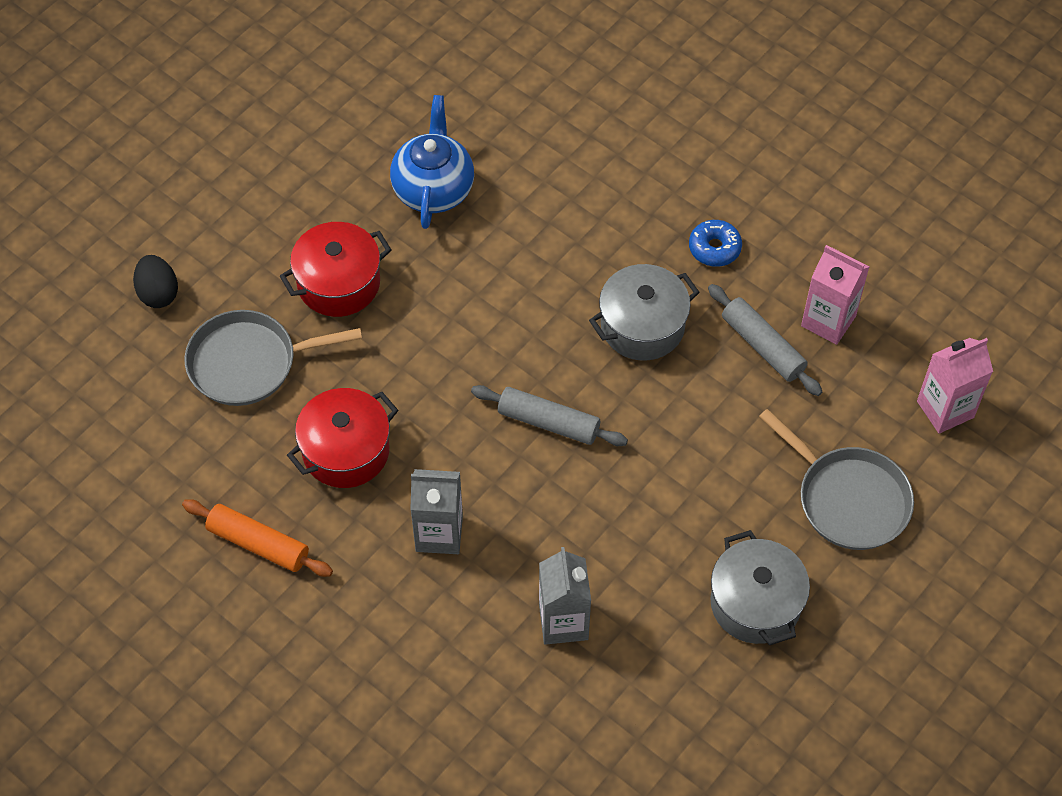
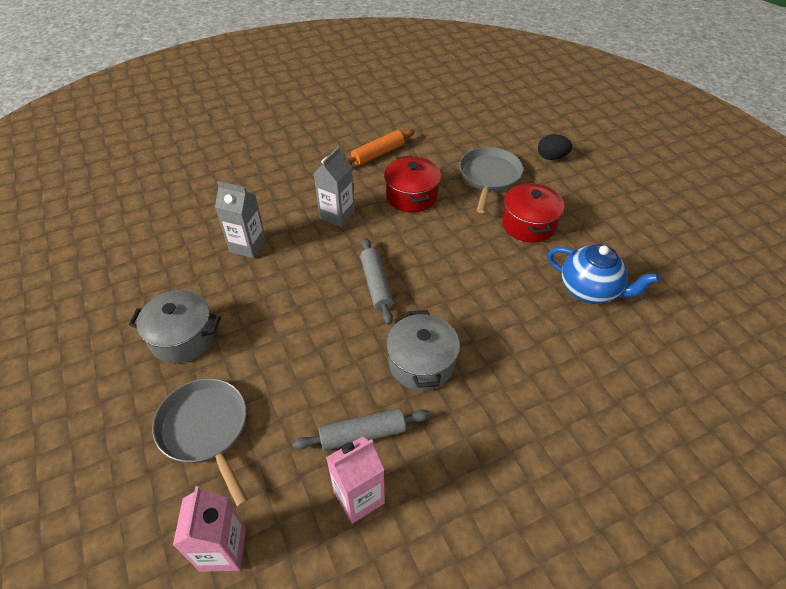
camera: 115 degrees right, 10 degrees down
(548, 422) = (376, 285): grey rolling pin -> grey rolling pin turned 60 degrees counterclockwise
(714, 248) = (470, 443): blue donut -> none
(849, 499) = (205, 429): grey pan -> grey pan turned 75 degrees clockwise

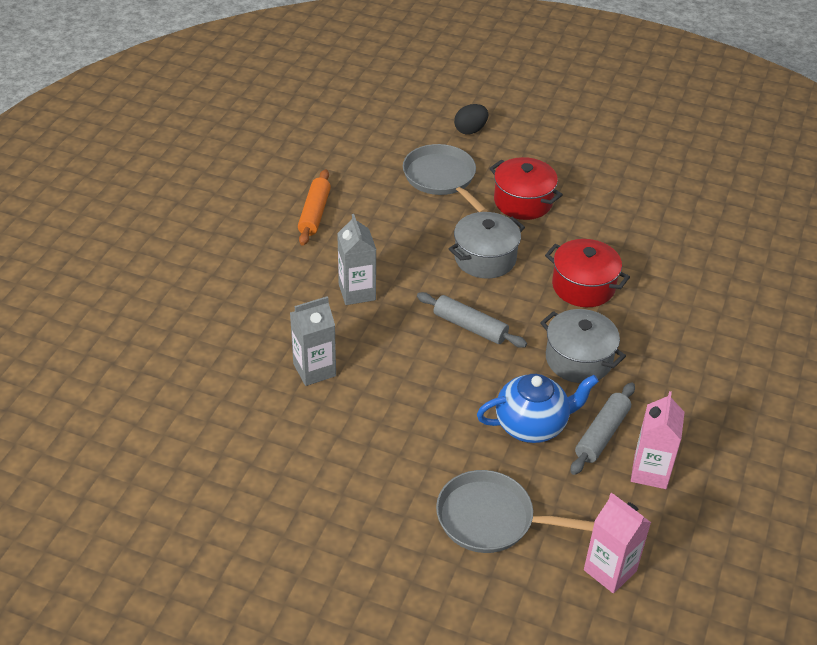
camera: 45 degrees left, 5 degrees down
(183, 337) = (372, 476): grey pot -> grey pot (485, 258)
(411, 196) = (398, 235): red pot -> red pot (583, 286)
(590, 290) = (625, 227): blue teapot -> blue teapot (532, 425)

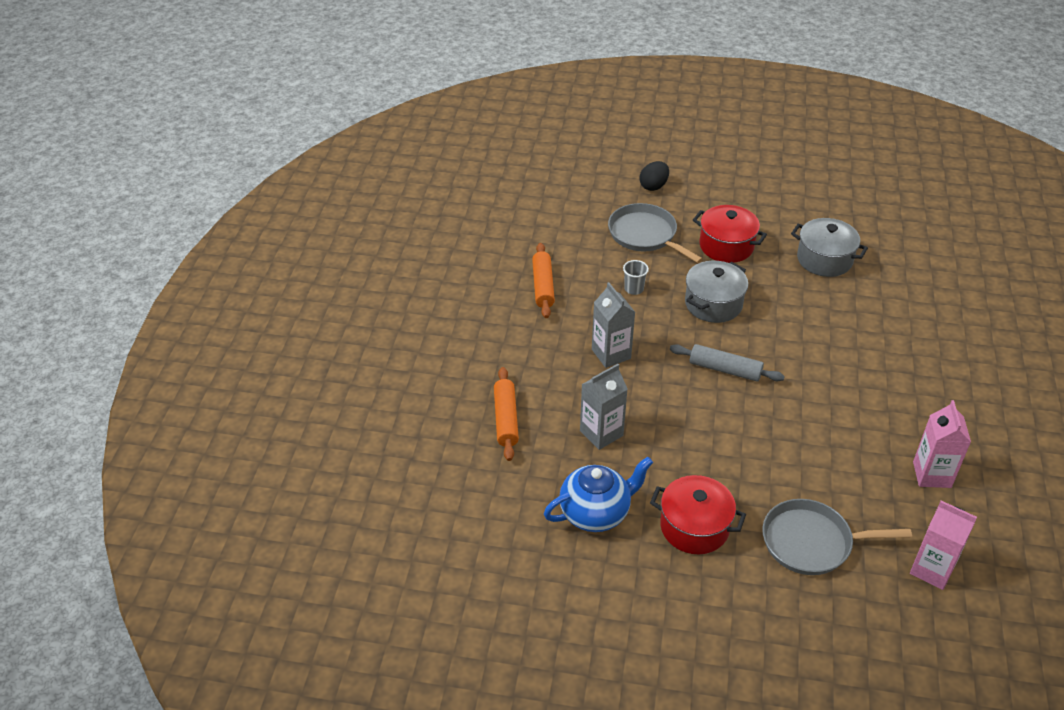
camera: 10 degrees left, 0 degrees up
(222, 339) = (505, 419): none -> orange rolling pin
(407, 231) = (634, 289): none -> grey cup
(532, 425) = (814, 450): blue teapot -> blue teapot (596, 513)
(578, 359) = (831, 383): grey pot -> grey pot (824, 259)
(583, 286) = (809, 316): red pot -> red pot (694, 527)
(602, 434) = (878, 448): grey rolling pin -> none

